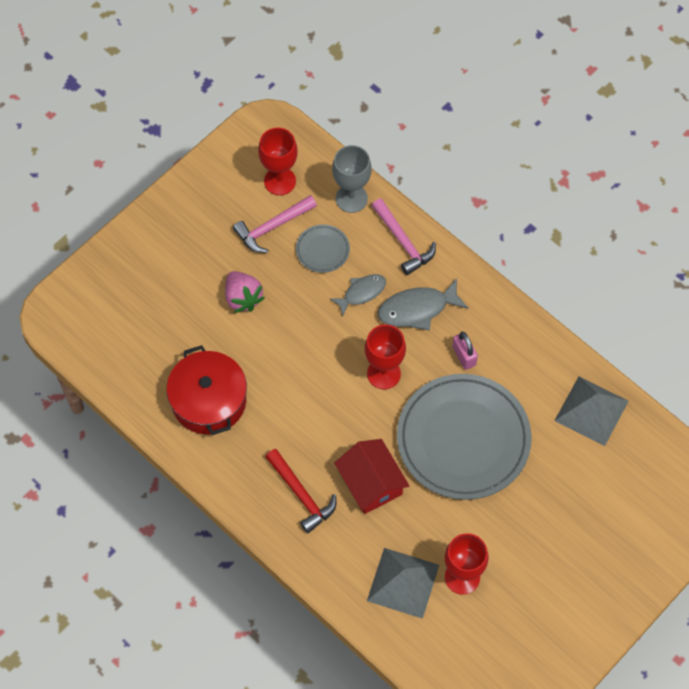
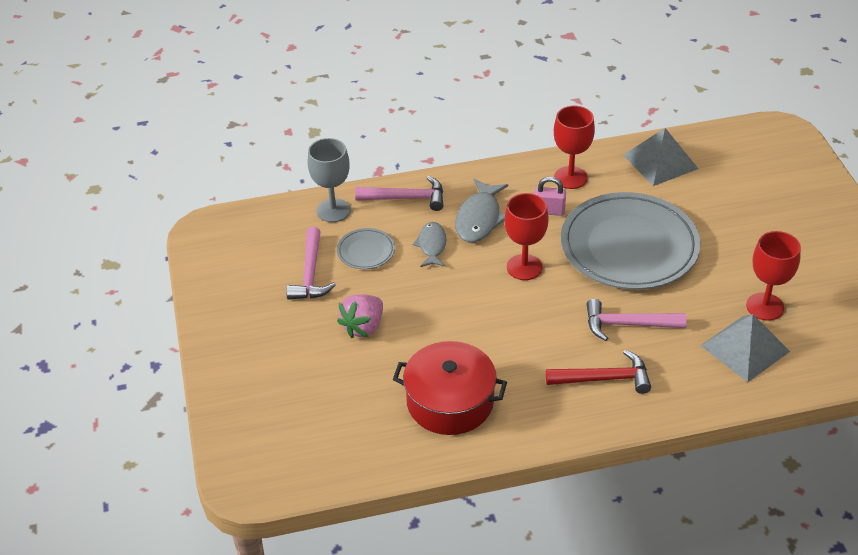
camera: 55 degrees left, 20 degrees down
(243, 298) = (363, 327): pink strawberry -> pink strawberry turned 120 degrees clockwise
(280, 181) = (269, 248): red goblet -> red goblet (570, 177)
(371, 483) = (628, 324): red house -> pink hammer

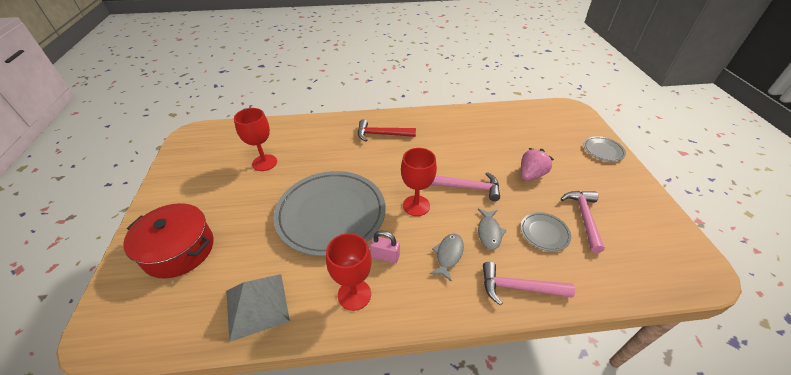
camera: 175 degrees left, 0 degrees up
(233, 383) = (603, 150): none -> grey plate
(333, 210) = (588, 281): grey goblet -> none
(450, 402) = (470, 131): red pot -> red pot (179, 250)
(479, 218) = (448, 255): grey fish -> grey fish, size x0.66
(628, 324) = (356, 160): pink hammer -> pink hammer (469, 187)
(745, 348) = (294, 142): grey pyramid -> none

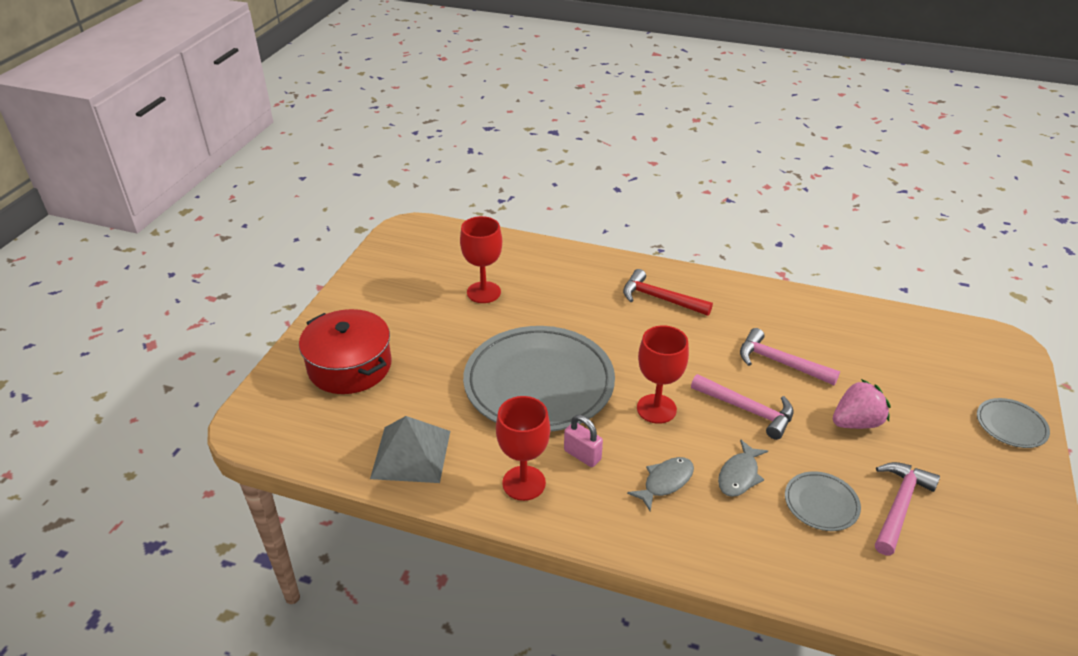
camera: 25 degrees right, 5 degrees down
(518, 288) = (737, 552): pink hammer -> pink hammer (780, 363)

